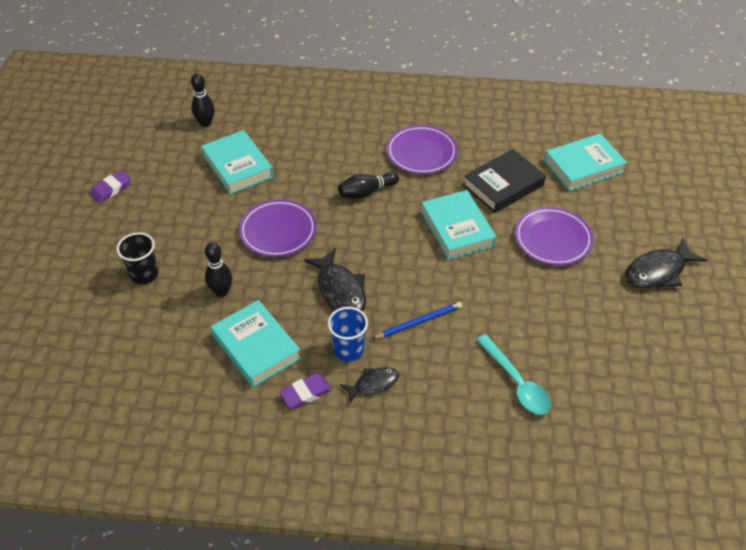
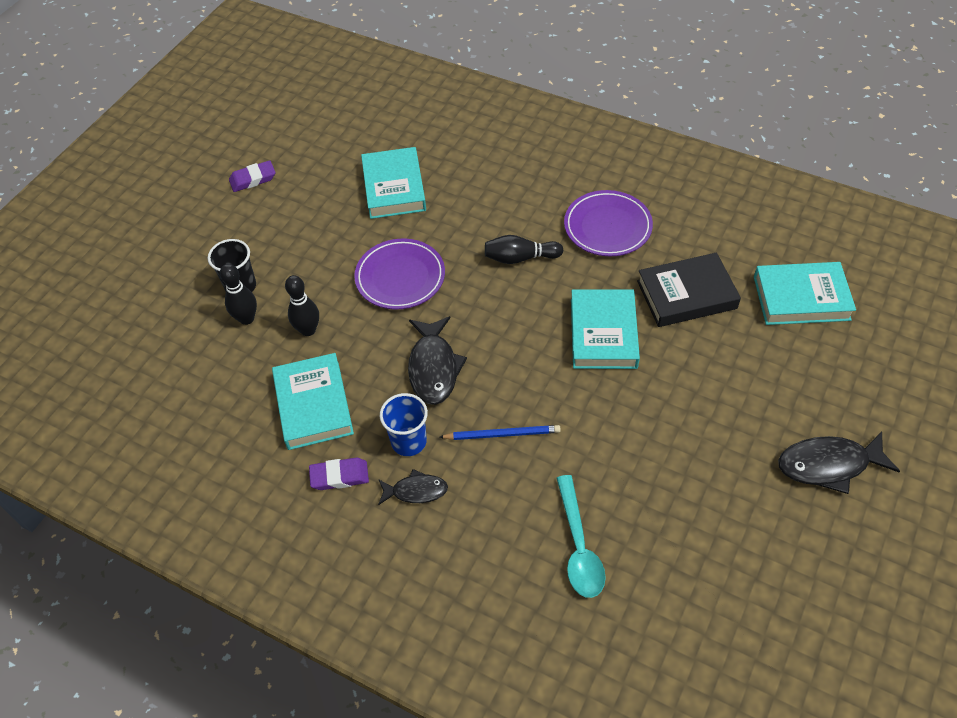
camera: 25 degrees right, 5 degrees up
(205, 123) = (384, 128): black bowling pin -> black bowling pin (246, 318)
(552, 239) = (713, 381): purple plate -> none

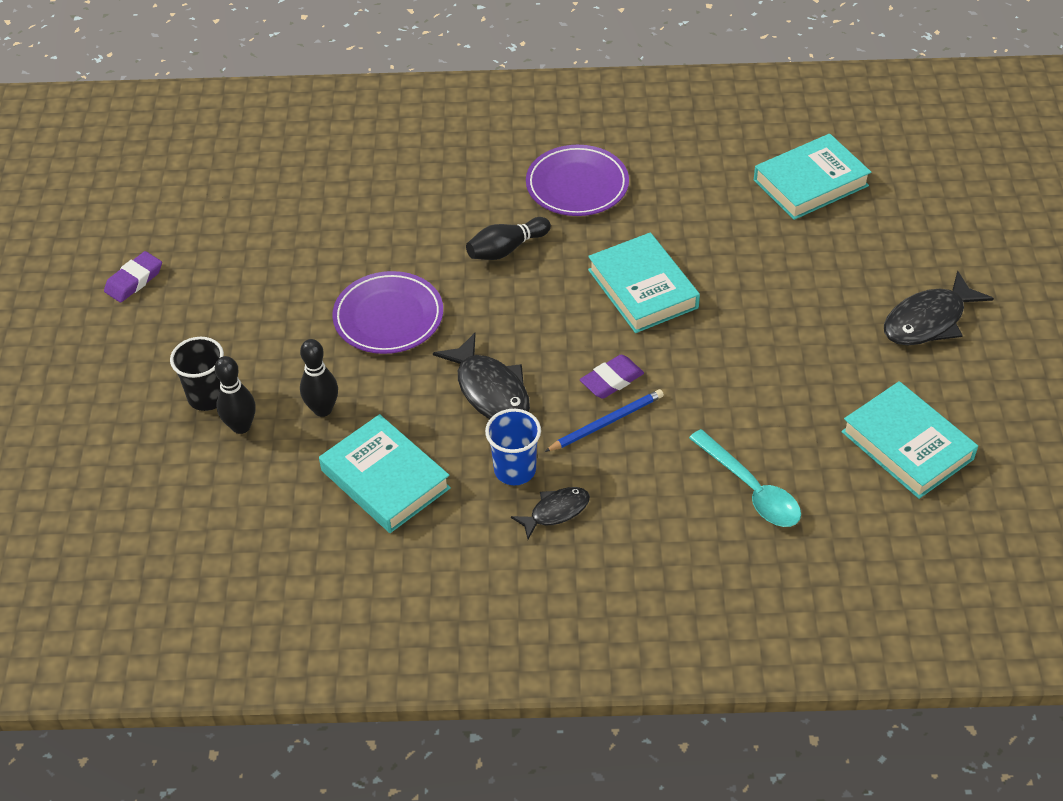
camera: 30 degrees left, 5 degrees down
(339, 476) = (465, 533): purple eraser -> purple eraser (611, 380)
(394, 187) = (313, 229): turquoise book -> turquoise book (907, 445)
(686, 295) = (700, 221): black book -> none

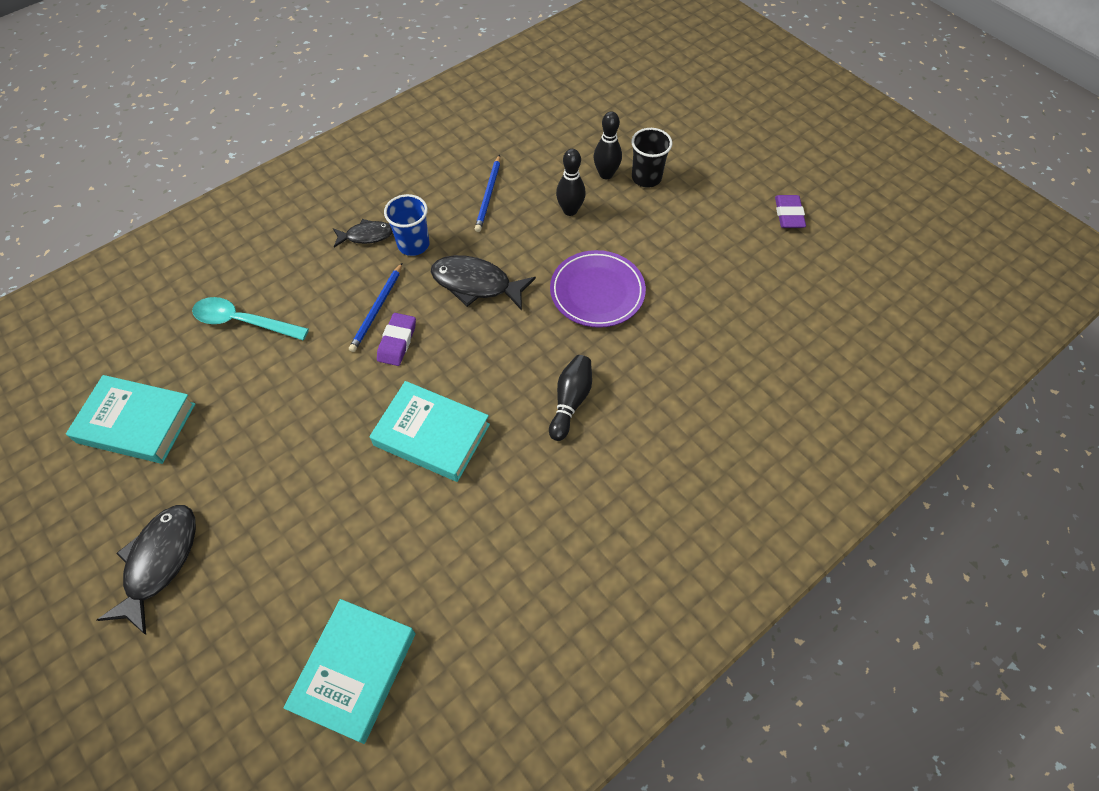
camera: 140 degrees right, 10 degrees up
(385, 479) = (488, 195): turquoise book -> blue pencil
(556, 512) = (366, 236): black fish -> black fish turned 120 degrees counterclockwise
(577, 185) = (572, 508): purple plate -> none

